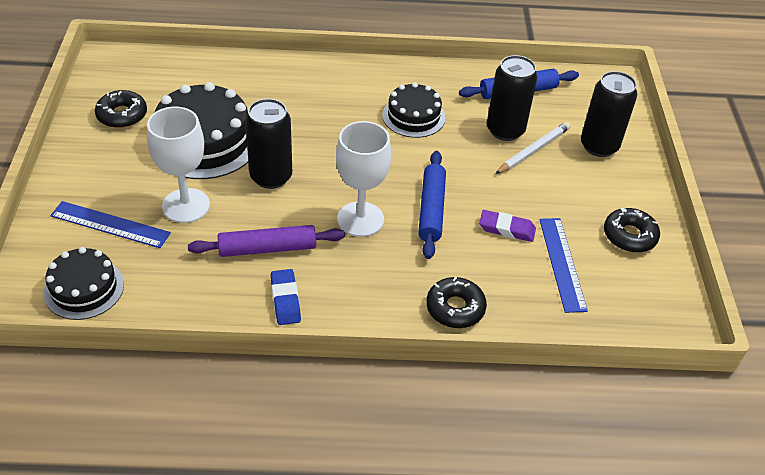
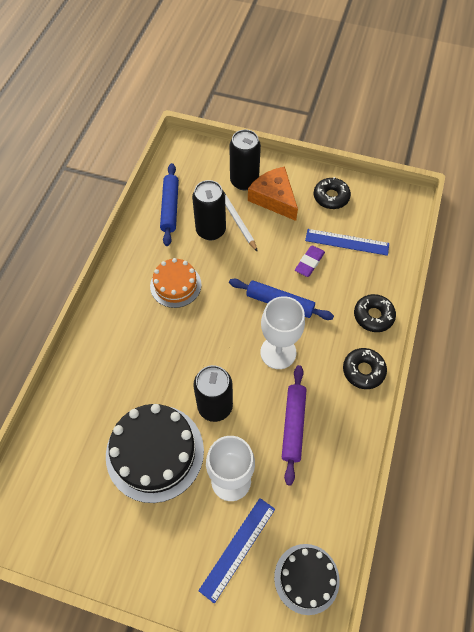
camera: 70 degrees left, 15 degrees up
(122, 115) = (94, 522): black donut -> black donut (363, 370)
(285, 300) = (347, 423): blue eraser -> none
(413, 116) = (175, 285): black cake -> orange cake
(589, 178) = (274, 198): none -> orange cheese

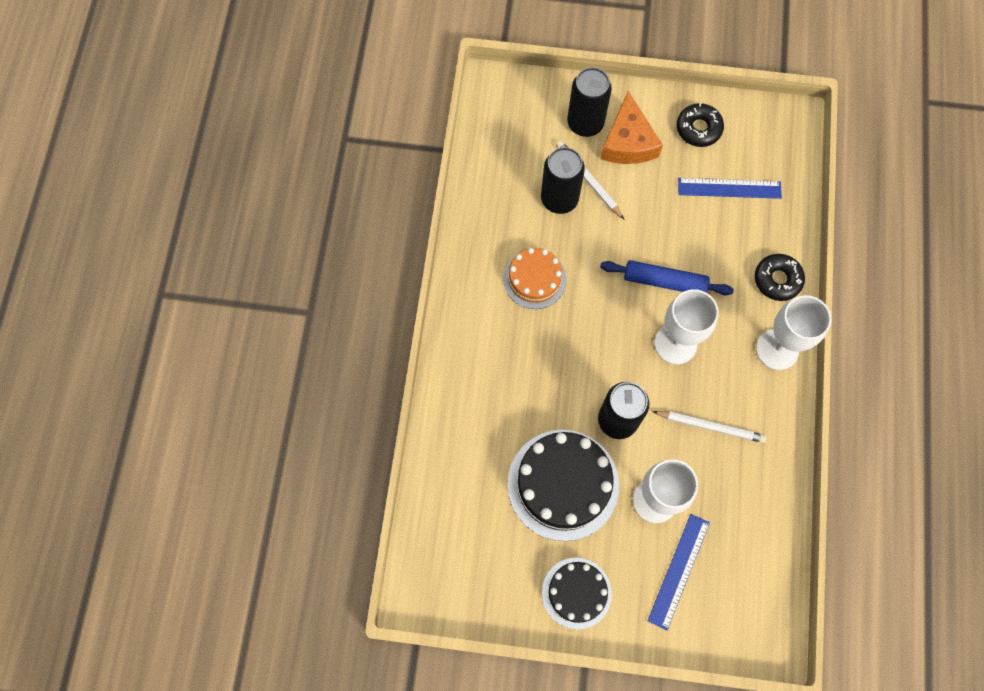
camera: 10 degrees left, 10 degrees up
(170, 208) = (501, 176): blue rolling pin -> none
(274, 198) = (628, 142): orange cheese -> orange cheese turned 135 degrees counterclockwise
(293, 425) = (710, 426): purple rolling pin -> white pencil
(306, 578) = (757, 588): black cake -> black cake (576, 593)
(309, 263) = (689, 223): purple eraser -> none
(363, 370) = (777, 349): black donut -> white goblet

